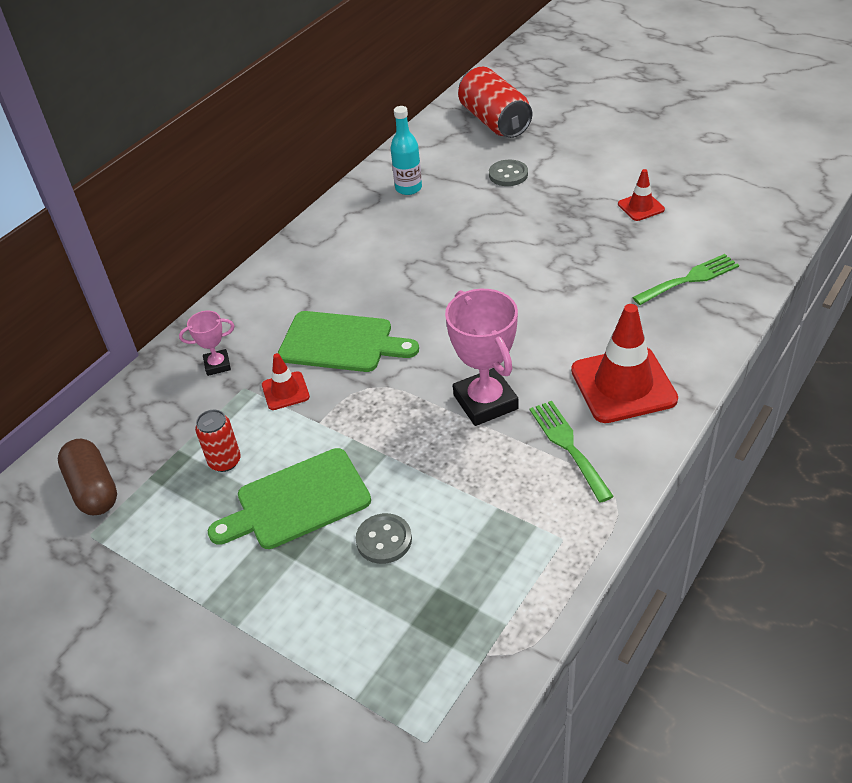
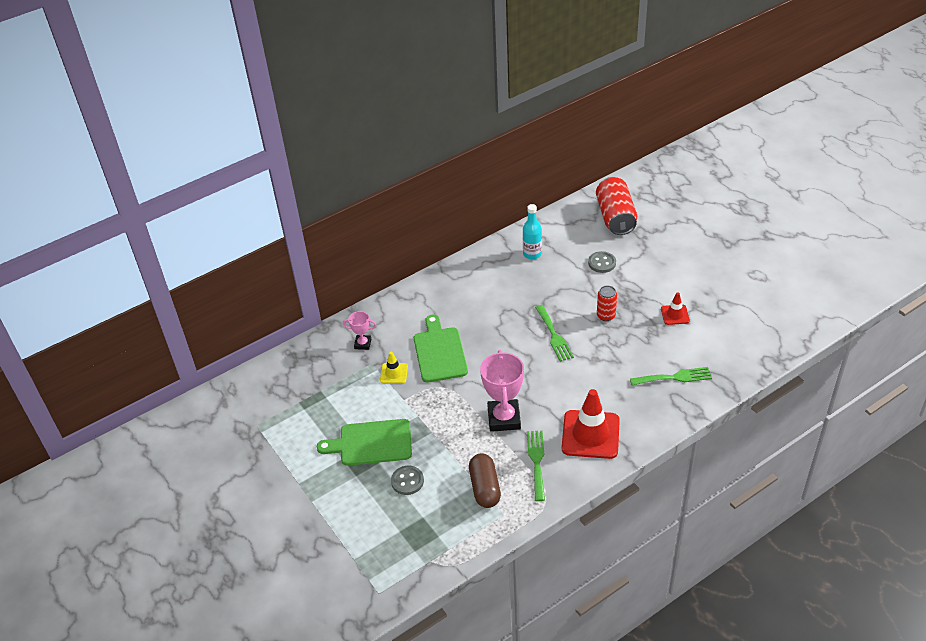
camera: 20 degrees right, 0 degrees up
(93, 489) = (267, 399): brown capsule -> brown capsule (485, 488)
(225, 461) = (342, 406): red can -> red can (606, 316)
(285, 391) = (394, 373): red traffic cone -> yellow traffic cone
(341, 342) = (439, 352): green cutting board -> green cutting board turned 135 degrees counterclockwise
(495, 275) = (554, 335): none -> green fork

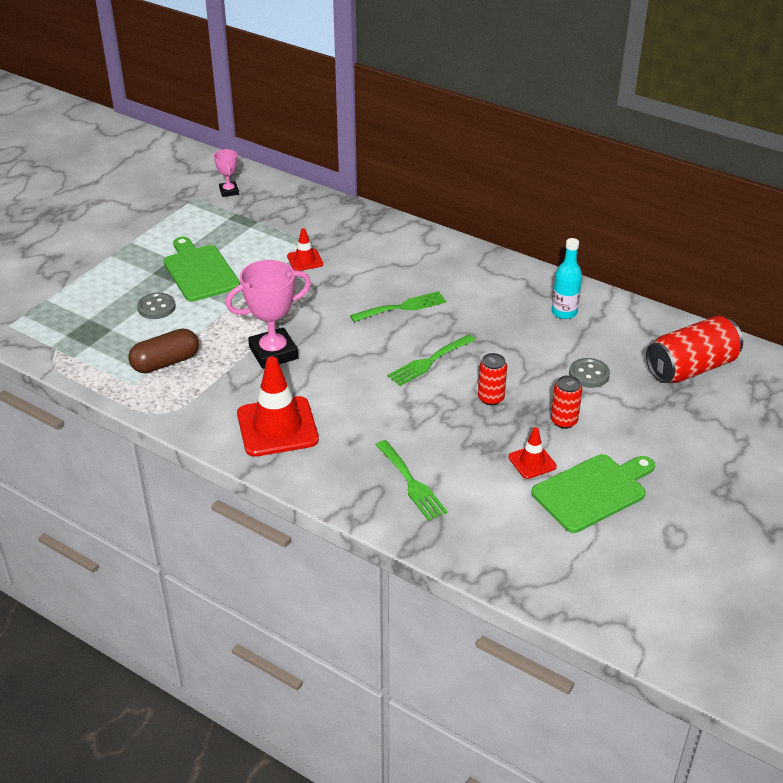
camera: 65 degrees right, 5 degrees down
(363, 344) = (338, 229): pink trophy -> pink trophy (229, 191)
(394, 373) = (305, 260): yellow traffic cone -> red traffic cone
(439, 352) = (353, 282): green cutting board -> green cutting board (592, 491)
(536, 461) = (218, 392): green fork -> green fork (403, 307)
(642, 289) = (564, 421): none -> red can

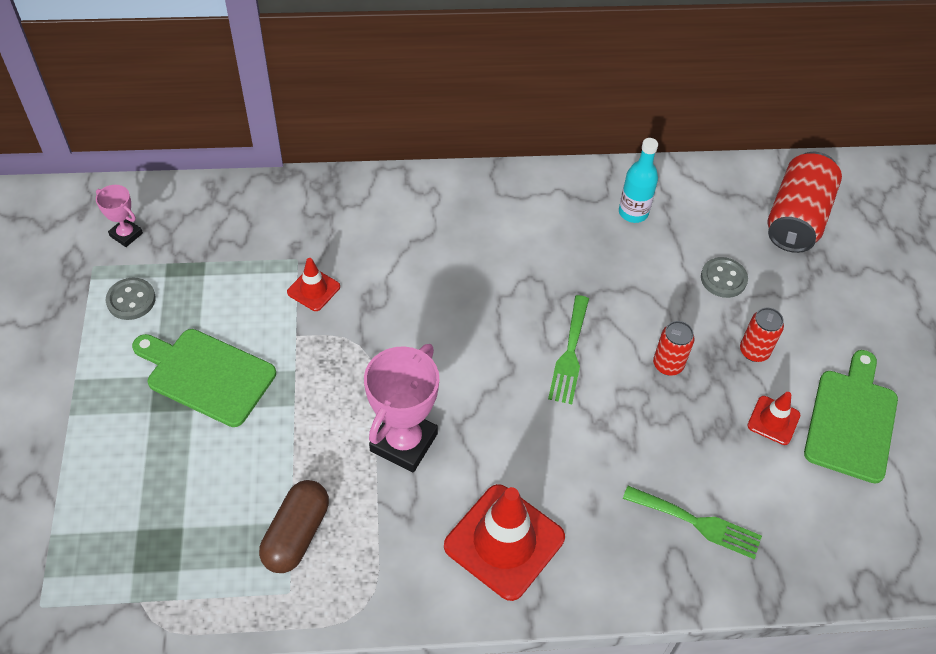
camera: 40 degrees left, 15 degrees up
(156, 307) = (206, 460): grey button -> grey button (131, 300)
(403, 307) = (477, 296): green fork -> none

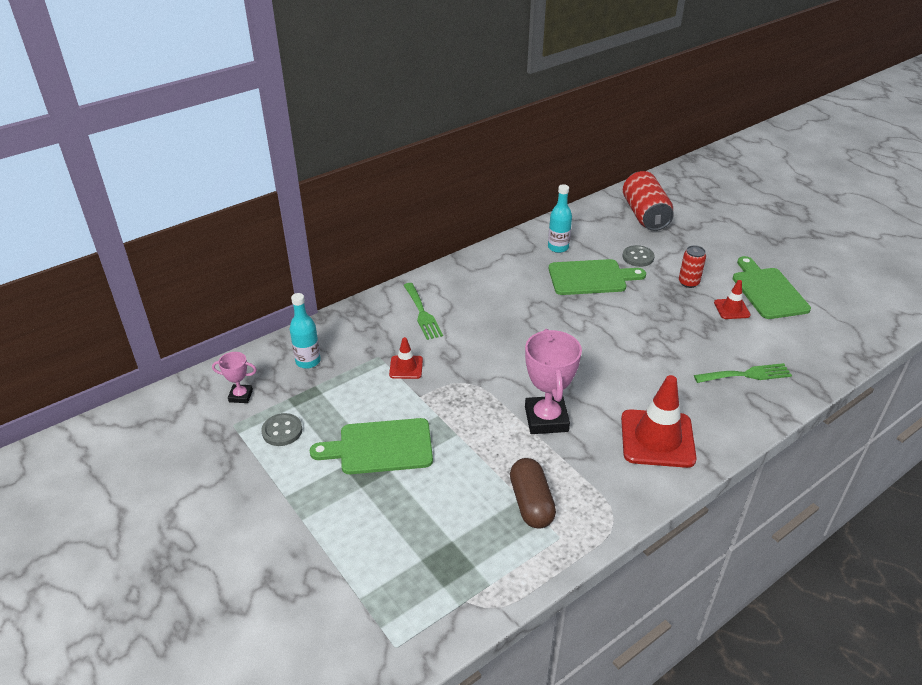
camera: 30 degrees left, 15 degrees down
(222, 226) = (308, 361): none -> turquoise bottle
(570, 354) = (595, 329): green fork -> green fork (422, 313)
(633, 278) = (591, 277): none -> green cutting board
(668, 364) = (652, 309): red can -> none

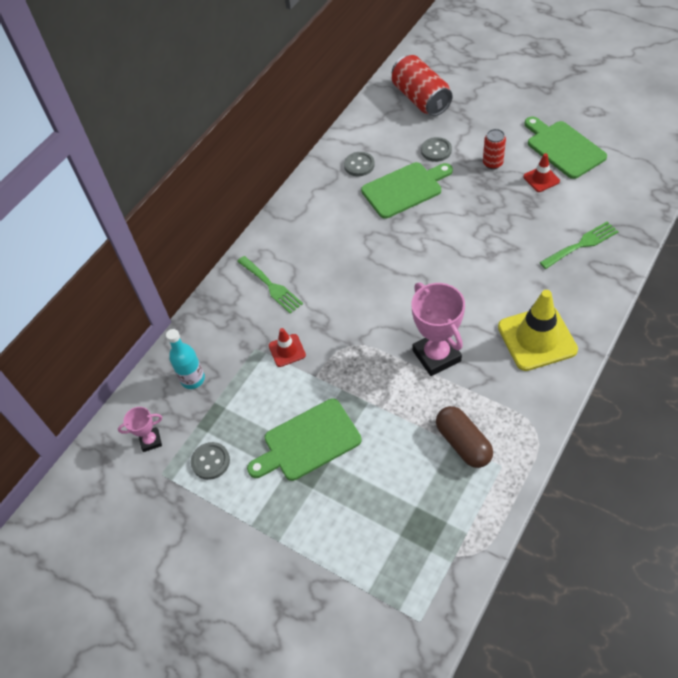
camera: 15 degrees left, 15 degrees up
(558, 247) = (359, 165): turquoise bottle -> grey button
(657, 438) = (537, 338): red traffic cone -> yellow traffic cone

